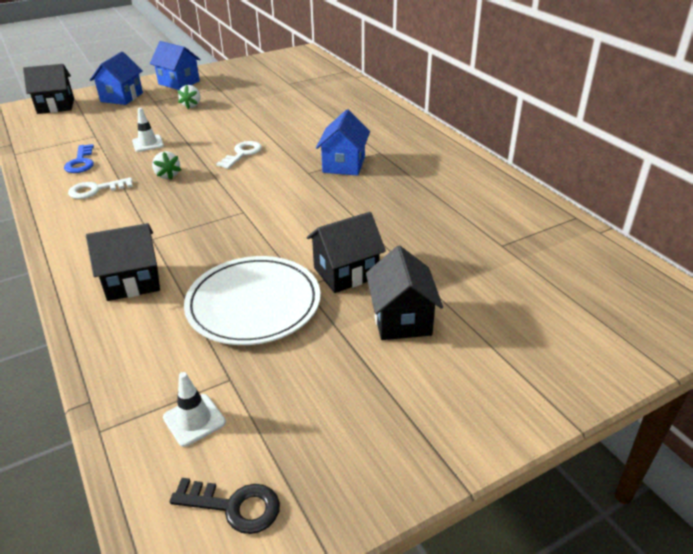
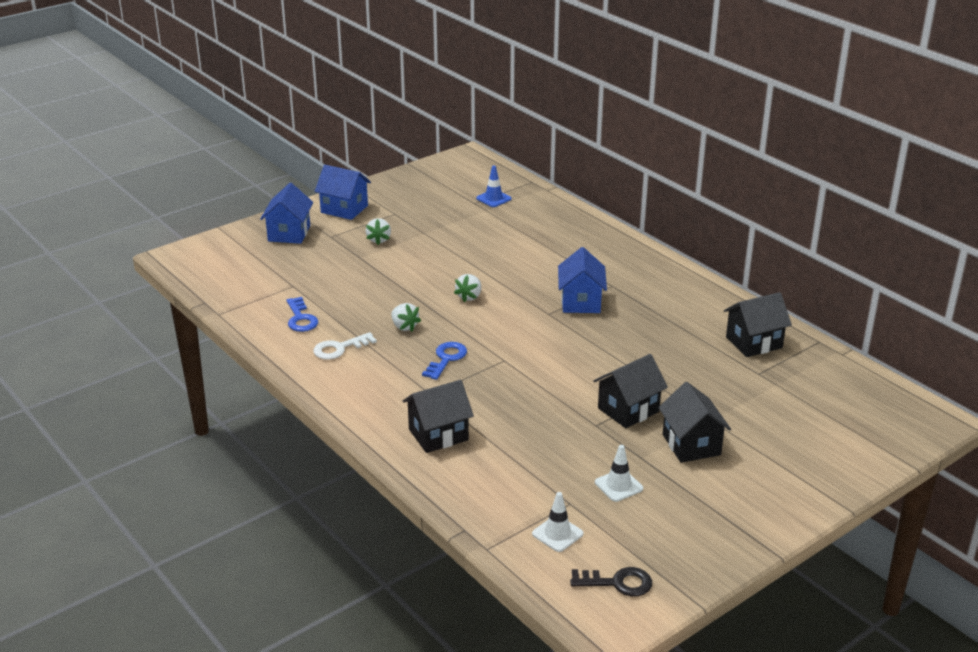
camera: 10 degrees left, 5 degrees down
(56, 106) = (218, 250): black house -> black house (753, 342)
(148, 143) = (359, 291): white traffic cone -> white traffic cone (618, 485)
(188, 206) = (446, 359): none -> blue key
(242, 154) = (469, 297): white key -> white strawberry
(253, 304) = (559, 444): white plate -> none
(306, 81) = (493, 199): none -> blue traffic cone

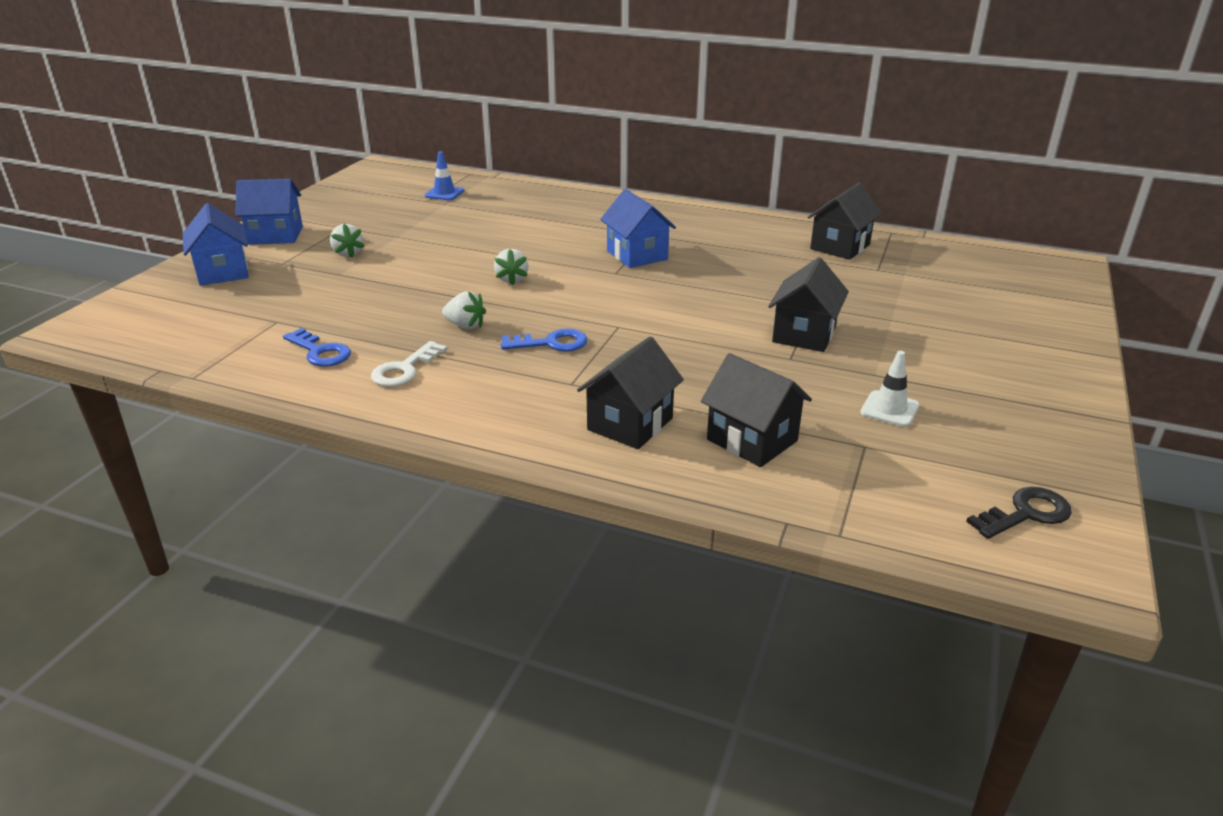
camera: 30 degrees left, 0 degrees up
(446, 359) = (551, 343): blue key -> blue key turned 90 degrees clockwise
(557, 534) = (895, 484): white traffic cone -> none
(691, 444) = (904, 347): black house -> black house (752, 440)

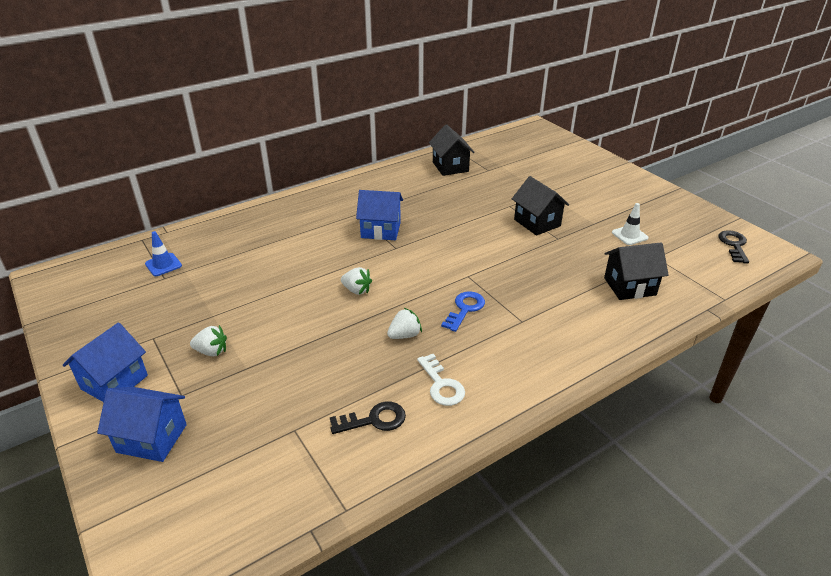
camera: 55 degrees left, 5 degrees up
(320, 352) = (374, 420): blue key -> black key
(630, 424) = (585, 318): black house -> none

